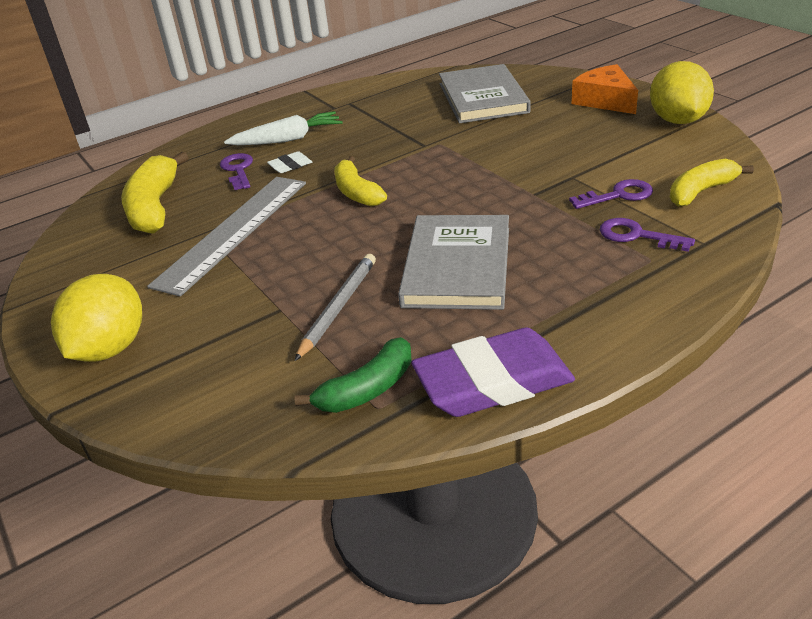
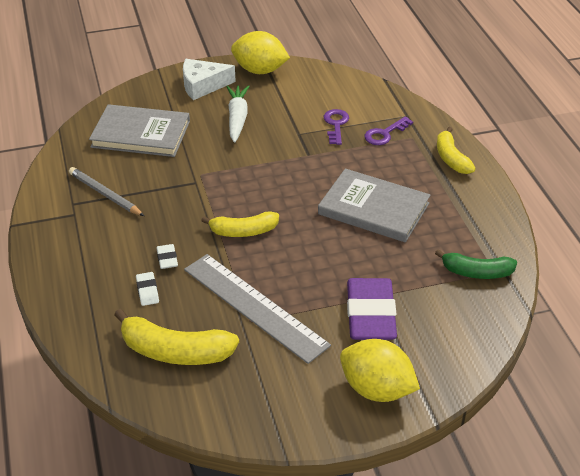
camera: 75 degrees left, 5 degrees up
(238, 170) = (147, 291): purple key -> white eraser
(288, 139) = (114, 252): white carrot -> white carrot (237, 118)
(338, 307) = (389, 269): grey pencil -> grey pencil (105, 194)
(367, 389) = (476, 272): green banana -> green banana turned 120 degrees clockwise
(493, 381) = (490, 224): purple eraser -> purple eraser (370, 314)
(605, 100) = (202, 85): orange cheese -> white cheese
(701, 191) = (353, 96): yellow banana -> yellow banana (451, 158)

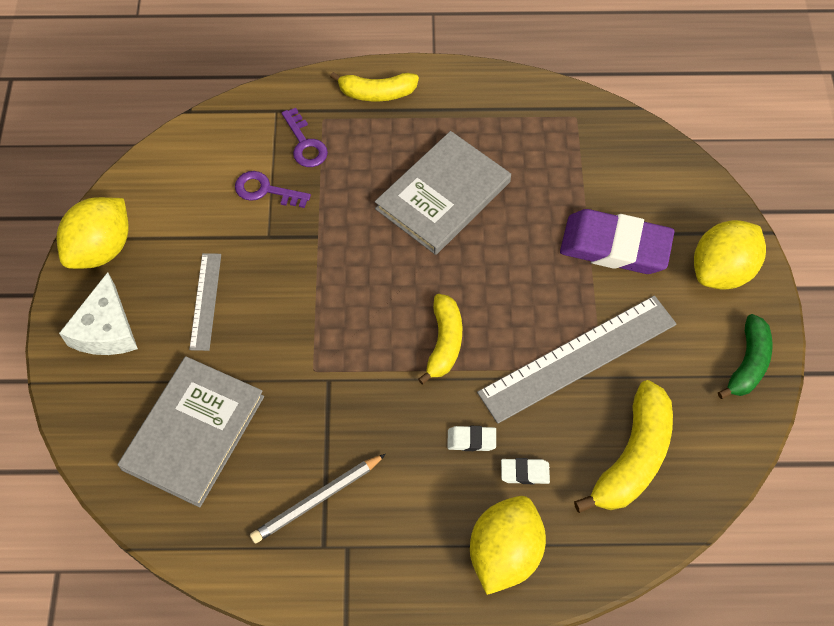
camera: 75 degrees left, 20 degrees up
(82, 290) = (504, 553): none -> yellow lemon
(237, 118) = (205, 301): white carrot -> grey ruler
(476, 272) = (573, 132): green banana -> green banana (747, 363)

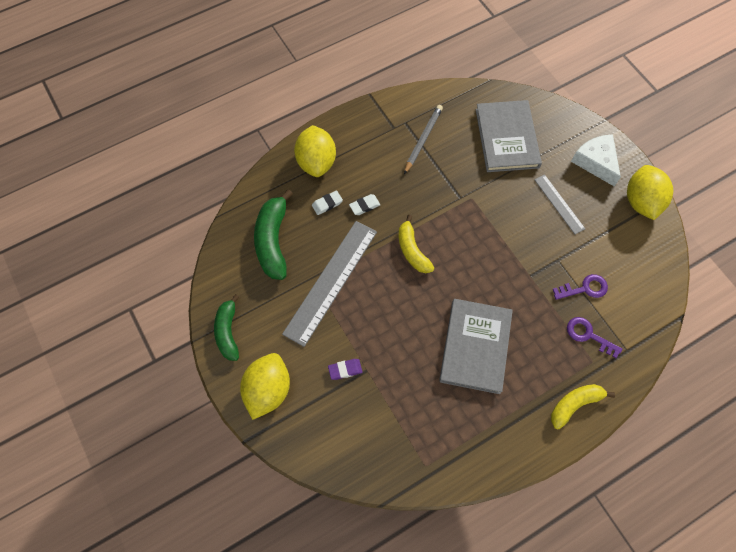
camera: 150 degrees right, 5 degrees up
(615, 247) = (345, 370): purple eraser -> purple eraser, size x0.42
(632, 457) = (273, 241): yellow banana -> green banana

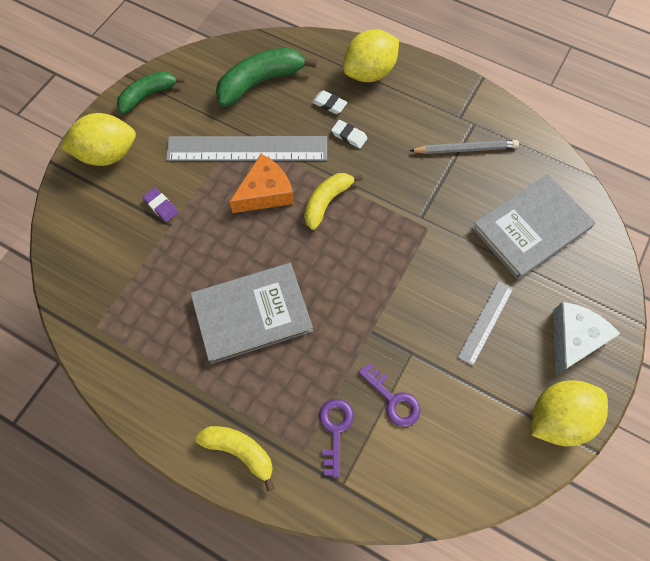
camera: 60 degrees right, 0 degrees up
(378, 288) = (265, 192): none -> orange cheese

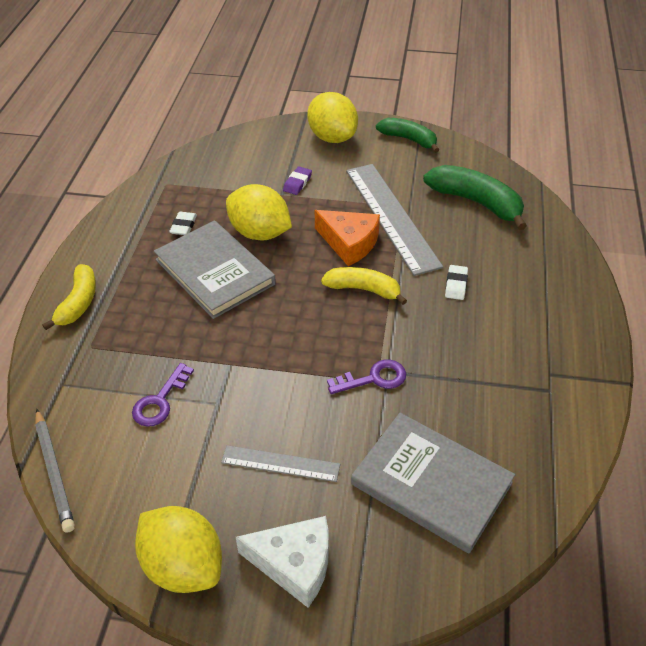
camera: 70 degrees right, 20 degrees down
(329, 104) = (486, 259): white eraser -> white eraser (183, 226)
(335, 430) = (115, 364): purple key -> purple key (373, 378)
(369, 73) = (552, 279): yellow lemon -> yellow lemon (259, 233)
(465, 149) = (506, 390): grey pencil -> grey pencil (54, 472)

